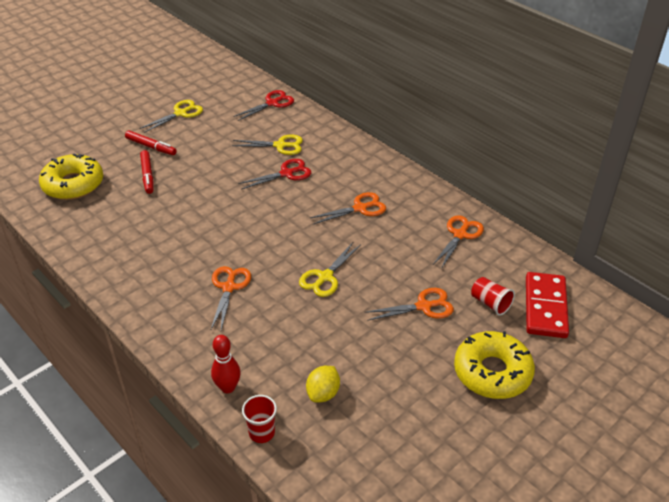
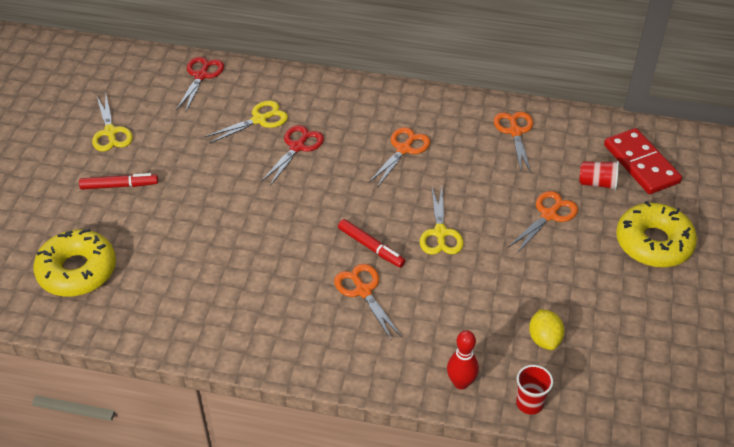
camera: 35 degrees left, 5 degrees up
(147, 175) = (152, 219): red marker -> red marker (371, 247)
(180, 113) = (110, 132): yellow scissors -> yellow scissors turned 150 degrees clockwise

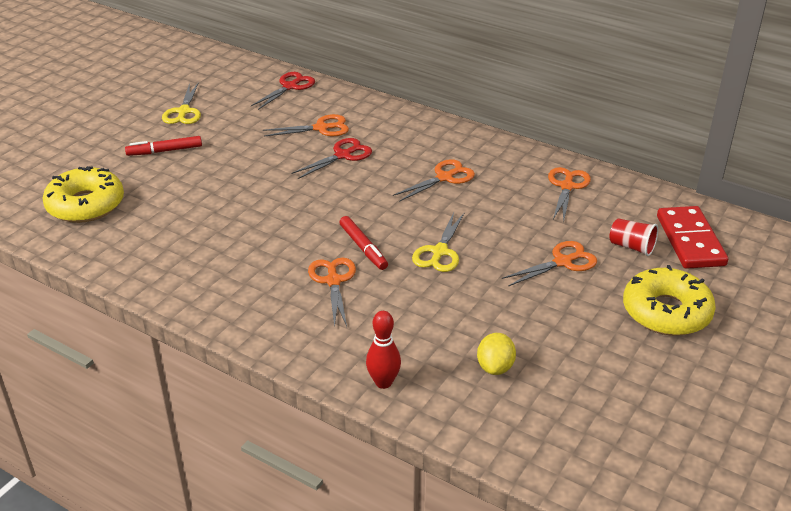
camera: 20 degrees right, 10 degrees down
(119, 185) = (164, 151): red marker -> red marker turned 150 degrees clockwise
(259, 120) = (321, 128): yellow scissors -> orange scissors
(529, 403) = (445, 420): red cup -> none

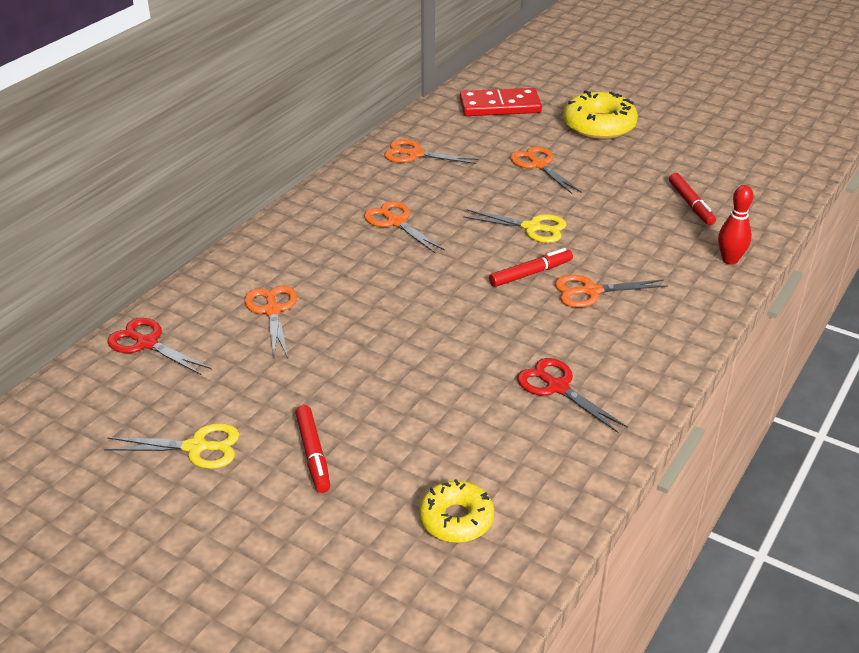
camera: 90 degrees left, 0 degrees up
(86, 205) = (456, 519): yellow donut -> yellow donut, size x0.64
(343, 155) = (342, 291): red scissors -> red scissors (557, 387)
(495, 367) = (691, 204): yellow lemon -> red marker
(631, 247) = (512, 132): red cup -> none

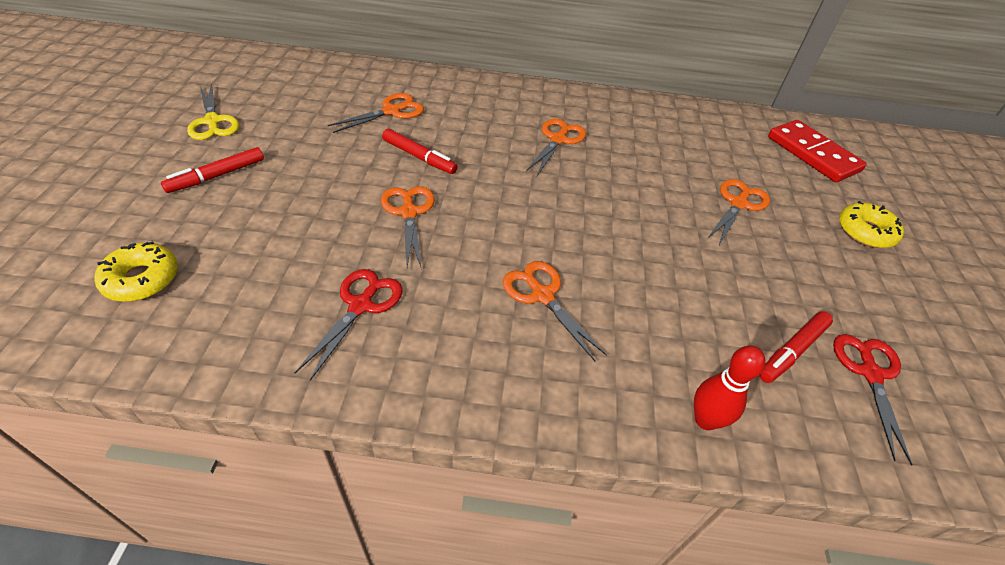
camera: 60 degrees right, 10 degrees up
(147, 343) = (324, 72): red scissors -> red scissors (870, 374)
(415, 154) = (672, 125): orange scissors -> orange scissors (409, 213)
(530, 273) = (542, 242): red marker -> red marker (419, 157)
(532, 228) = (621, 224): yellow scissors -> none
(599, 126) = (865, 232): yellow donut -> yellow donut, size x0.64

